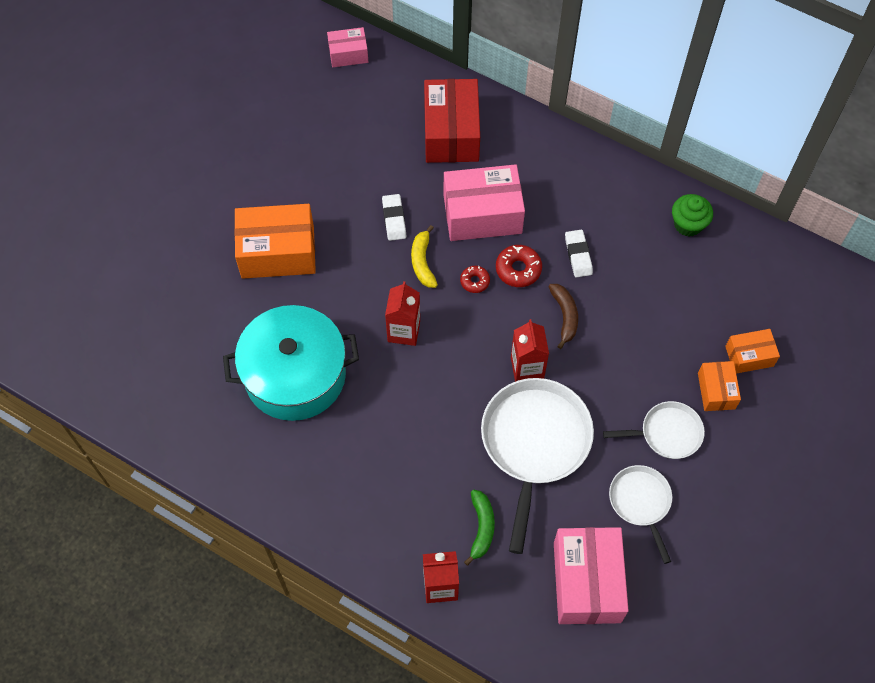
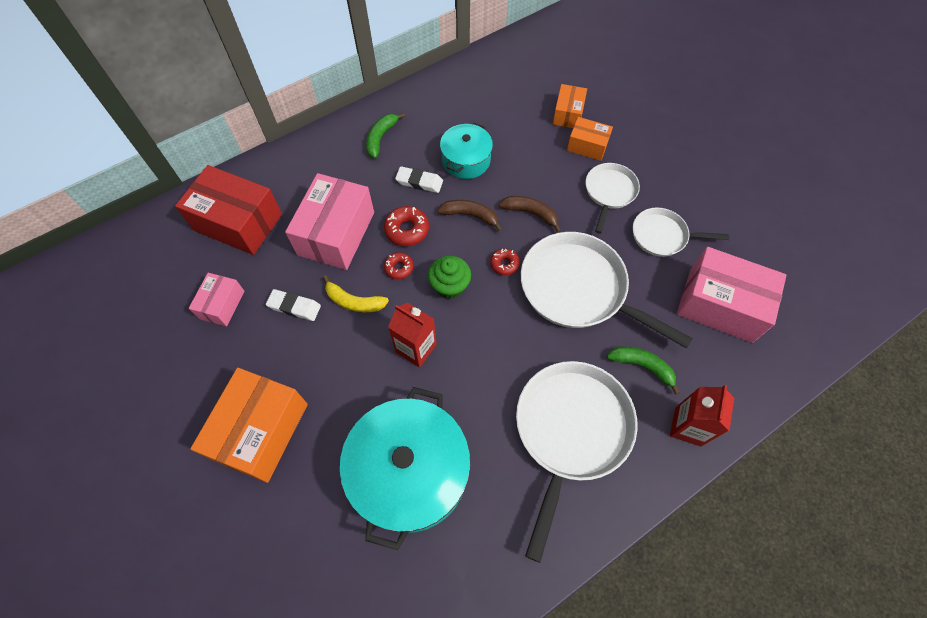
camera: 65 degrees left, 0 degrees up
(348, 54) = (87, 270): pink box -> pink box (222, 305)
(388, 487) = (570, 431): none -> white pan
(527, 368) = (504, 264): red carton -> red donut
(598, 368) = (530, 213): none -> brown banana
(610, 198) = (381, 138): none -> green banana
(628, 284) = (466, 160): none -> turquoise pot
(688, 224) = (436, 101): green cupcake -> green cupcake (450, 286)

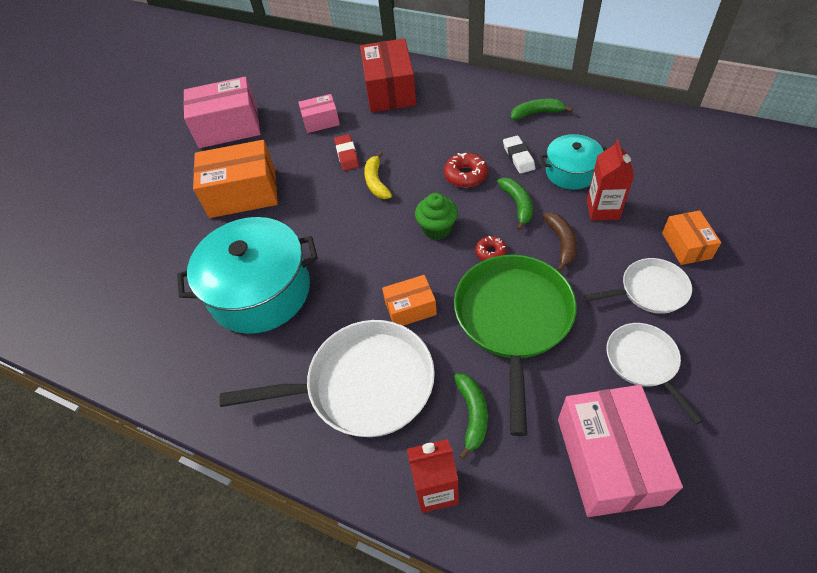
camera: 65 degrees right, 10 degrees down
(294, 306) = (347, 155): white eraser -> red eraser
(336, 233) = (425, 140): pink box -> pink box (228, 127)
(399, 268) = (427, 190): red donut -> none
(416, 348) = (364, 238): red carton -> red carton (602, 209)
(470, 215) = (517, 205): brown banana -> green banana
(568, 114) = (707, 212): orange box -> orange box (410, 308)
(578, 289) = (513, 320): white pan -> green pan

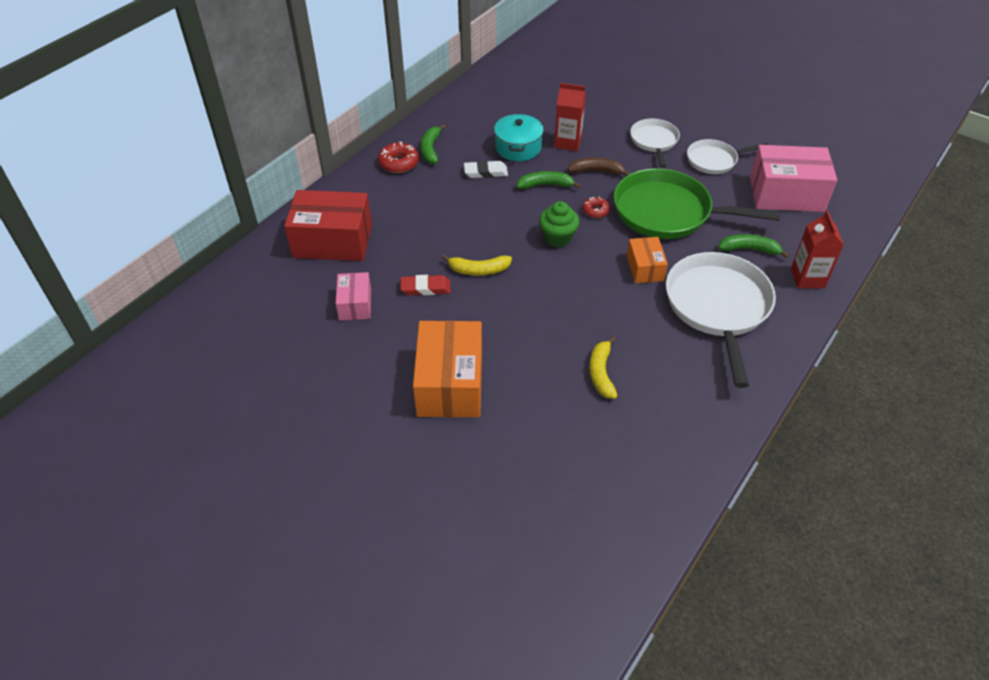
camera: 85 degrees left, 5 degrees down
(228, 127) = (315, 396): pink box -> none
(260, 291) = (601, 373): turquoise pot -> yellow banana
(465, 175) = (495, 208): red donut -> red donut (399, 163)
(686, 245) = (617, 114): orange box -> none

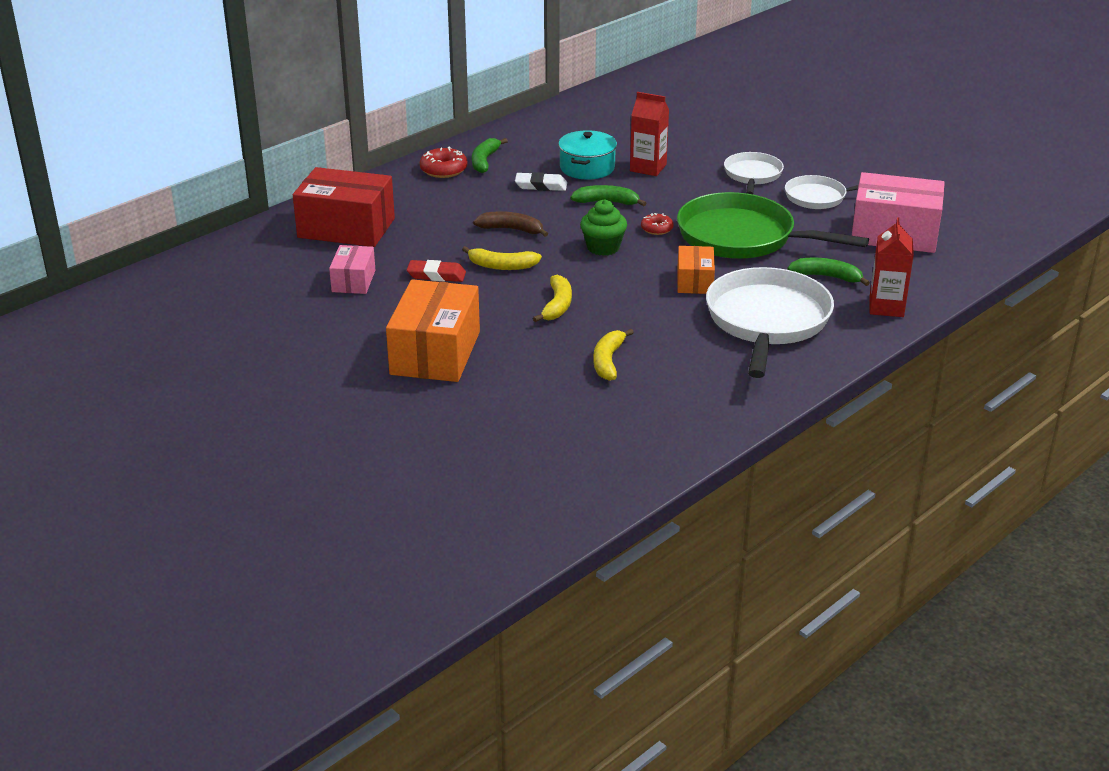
camera: 10 degrees right, 15 degrees down
(539, 311) = (557, 305): none -> yellow banana
(597, 171) = (672, 195): brown banana -> brown banana (511, 229)

